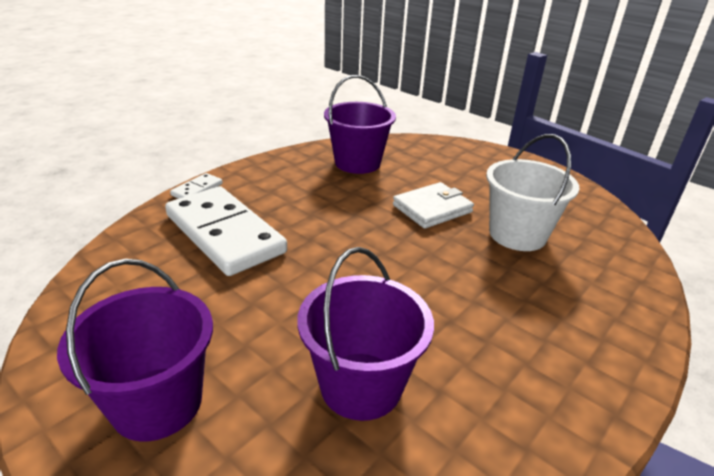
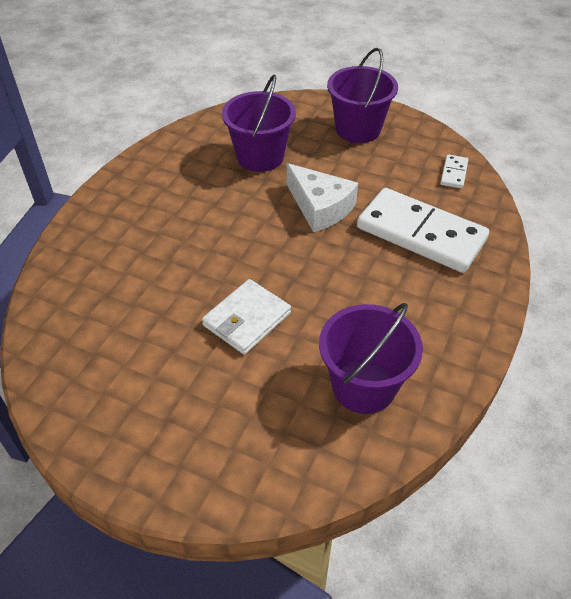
camera: 165 degrees right, 15 degrees up
(197, 189) = (498, 280): white domino -> white domino (453, 173)
(313, 284) = (320, 207): none -> white cheese
(517, 234) = (156, 303): white bucket -> none

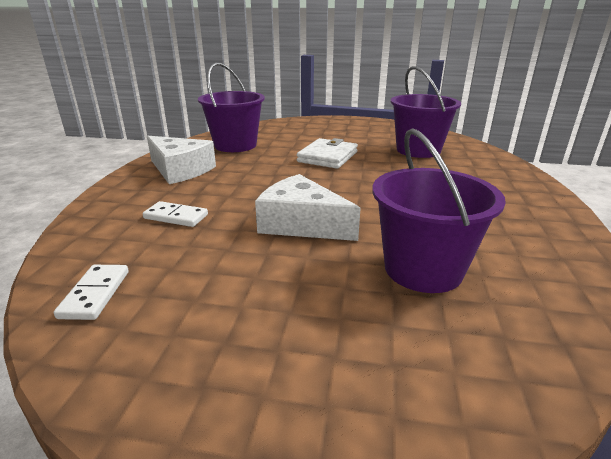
camera: 165 degrees right, 20 degrees down
(358, 129) = (275, 357): purple bucket -> purple bucket (418, 150)
(421, 233) = (176, 217): white domino -> white domino, size x0.41
(433, 320) = (180, 170): none -> white cheese

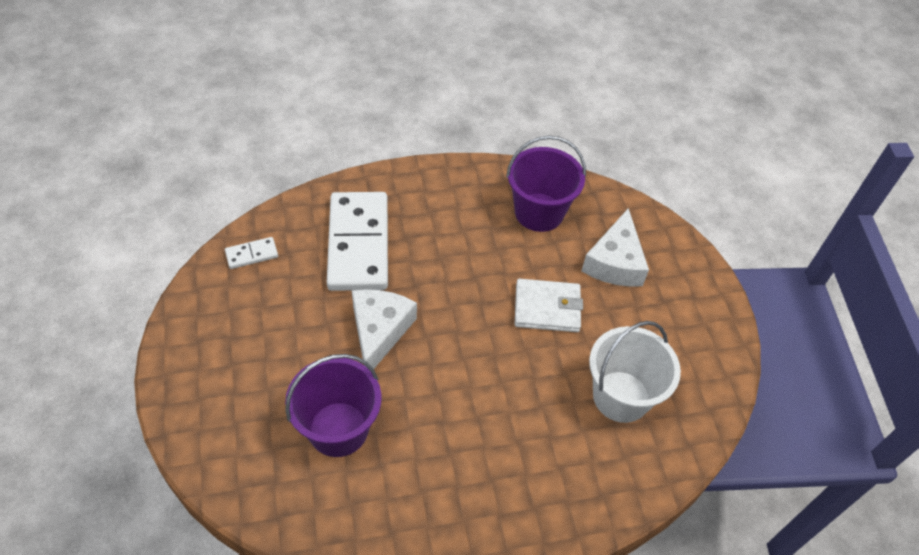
camera: 65 degrees right, 25 degrees up
(176, 217) = (358, 244): white domino -> white domino, size x2.42
(180, 170) = (448, 200): white cheese -> white cheese (615, 262)
(418, 150) = (621, 396): purple bucket -> white bucket

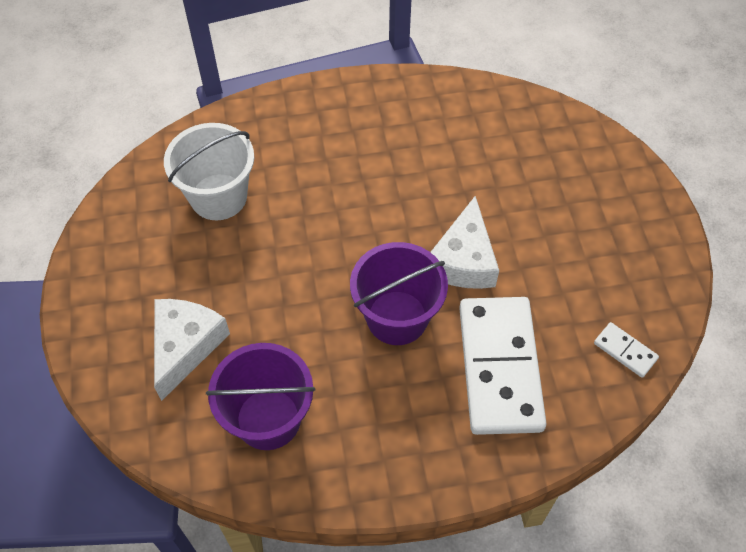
camera: 175 degrees left, 5 degrees up
(252, 254) = (625, 351): white domino -> white domino turned 60 degrees clockwise
(338, 429) = (492, 168): purple bucket -> purple bucket (397, 317)
(547, 308) = (278, 287): white wallet -> none

